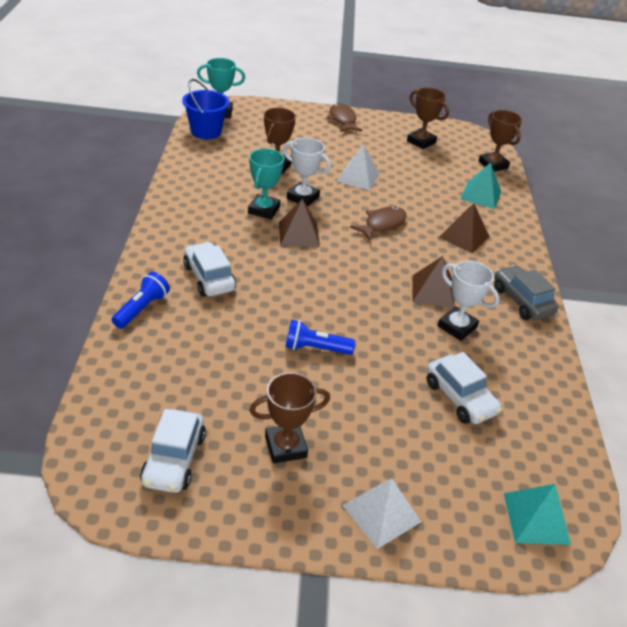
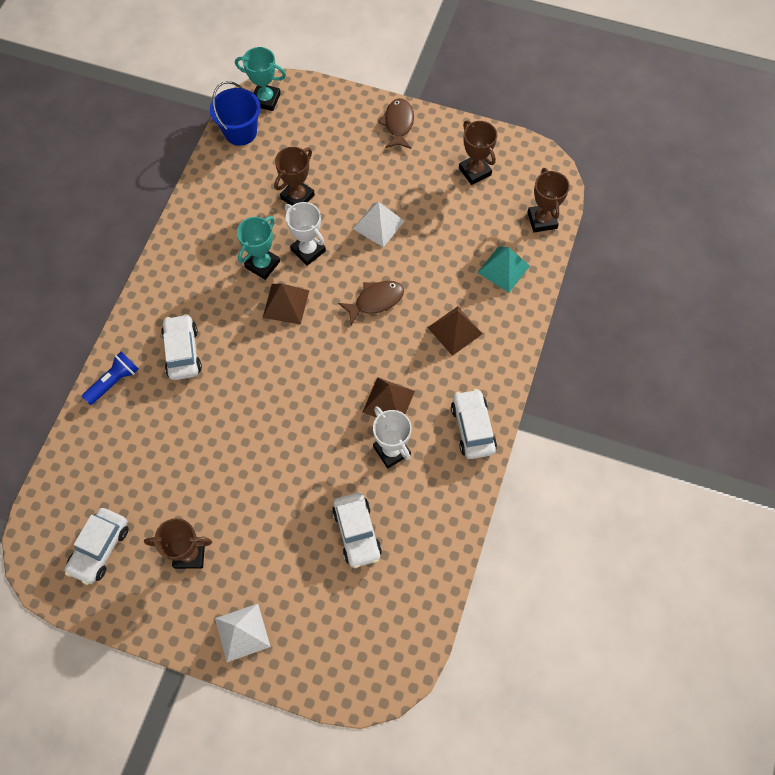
camera: 20 degrees right, 25 degrees up
(315, 348) = (250, 454): blue flashlight -> none
(522, 301) = (472, 428): grey car -> white car
(536, 518) = (365, 664): turquoise pyramid -> none

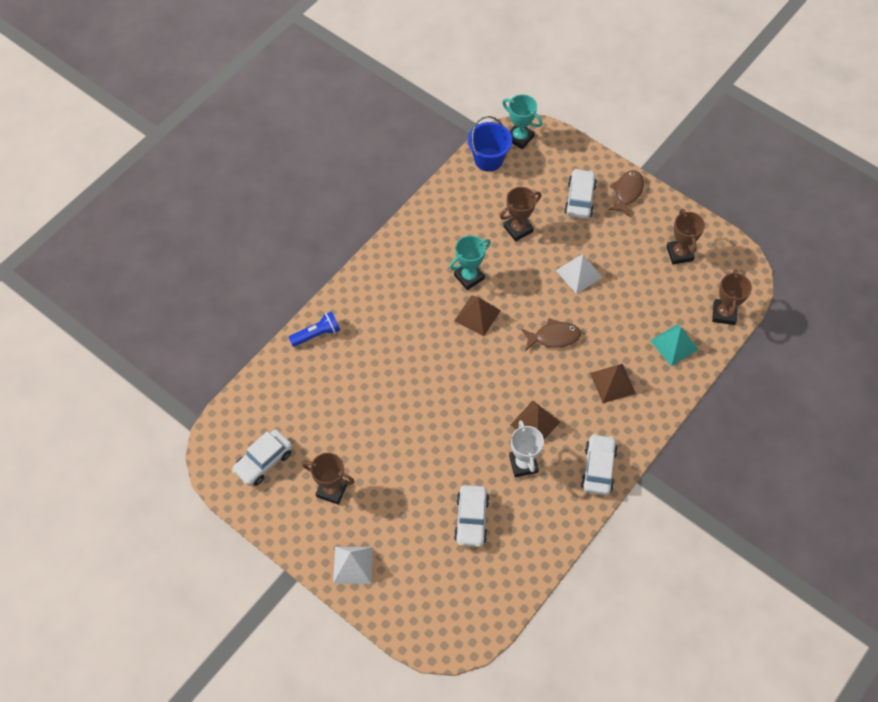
camera: 20 degrees right, 5 degrees down
(182, 352) = (379, 328): white car -> white car (580, 199)
(308, 250) = (511, 277): white trophy -> none

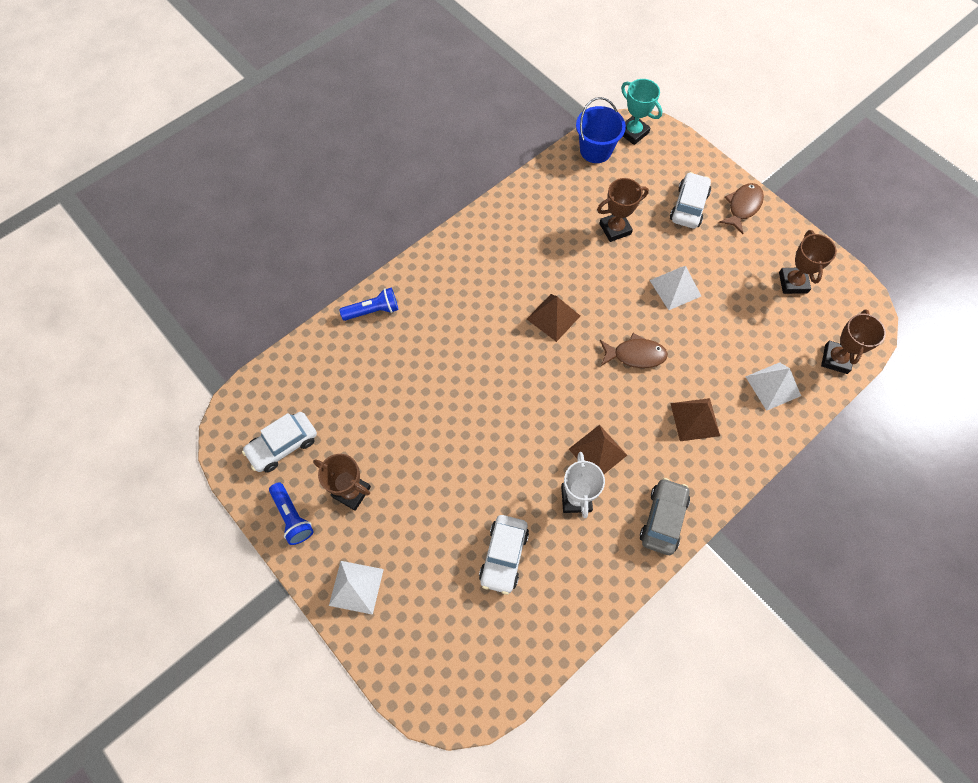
camera: 10 degrees right, 5 degrees up
(286, 519) = (292, 517): none -> blue flashlight
(469, 277) = (552, 273): turquoise trophy -> none
(598, 468) = (663, 519): white car -> grey car
(674, 345) = (773, 386): turquoise pyramid -> white pyramid

